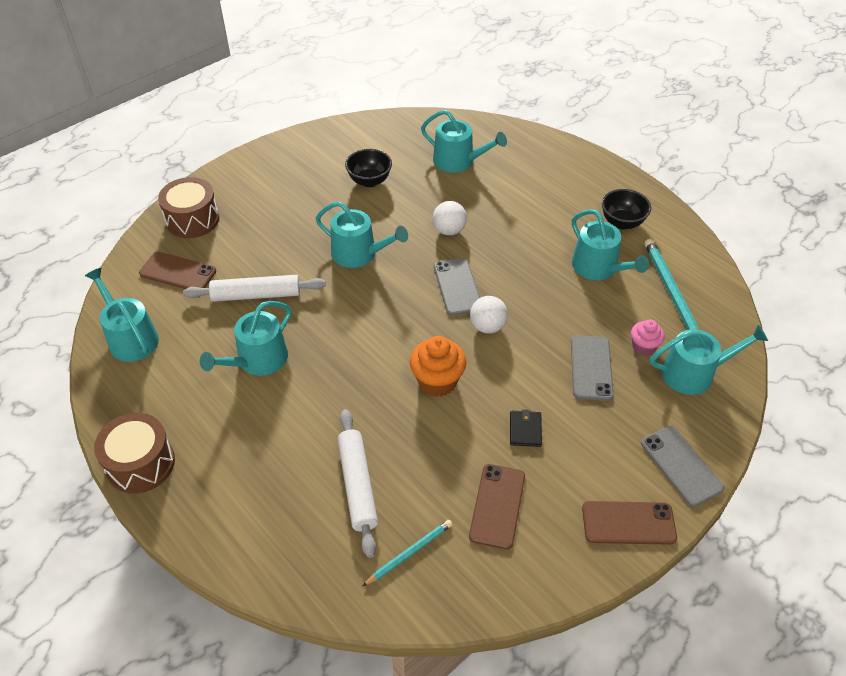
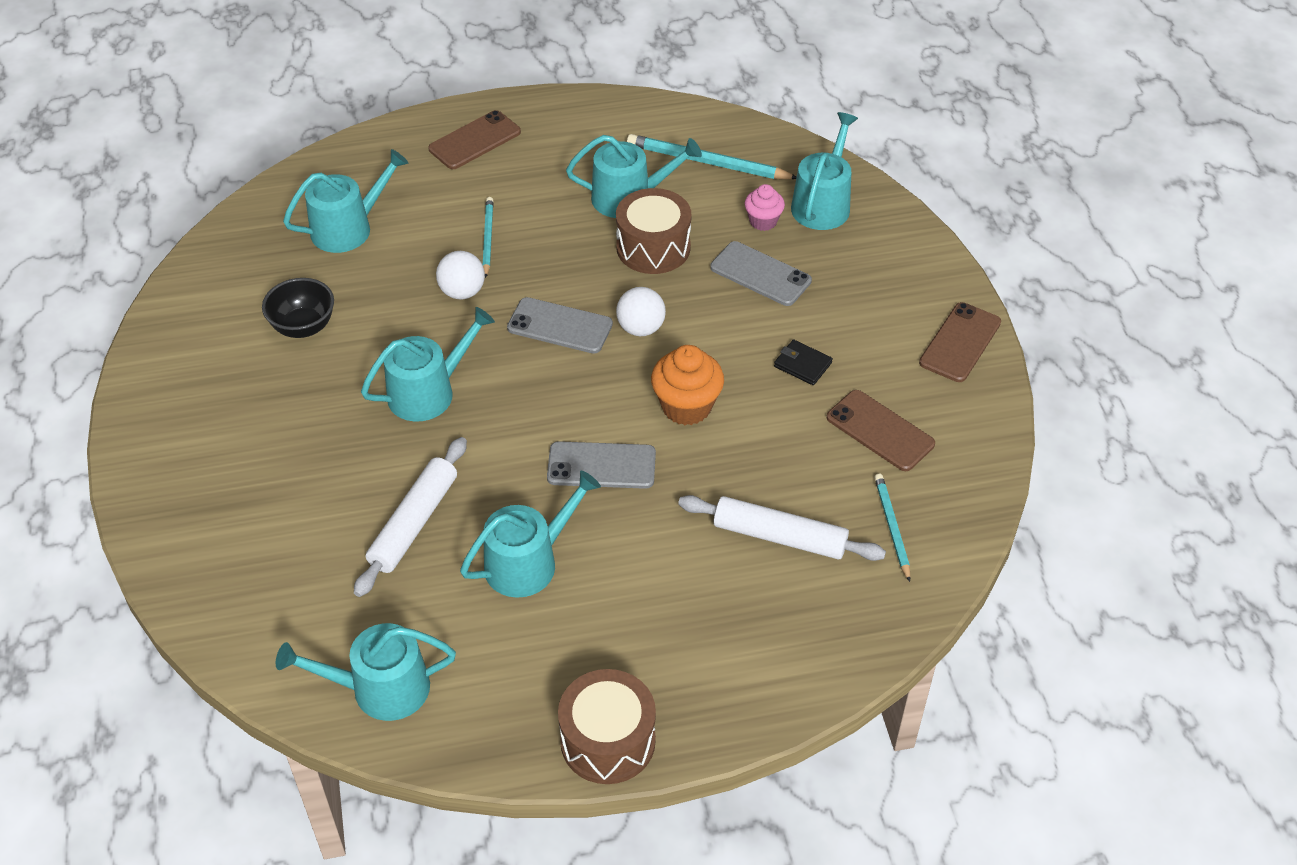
camera: 60 degrees left, 0 degrees up
(178, 272) = (297, 595): brown phone -> brown phone (475, 140)
(192, 220) = (203, 543): brown drum -> brown drum (653, 247)
(258, 360) = (528, 562): turquoise watering can -> turquoise watering can turned 105 degrees counterclockwise
(502, 220) = (487, 238): none -> turquoise pencil
(622, 222) = (579, 145): black bowl -> none
(681, 465) = (921, 272): grey phone -> grey phone (601, 466)

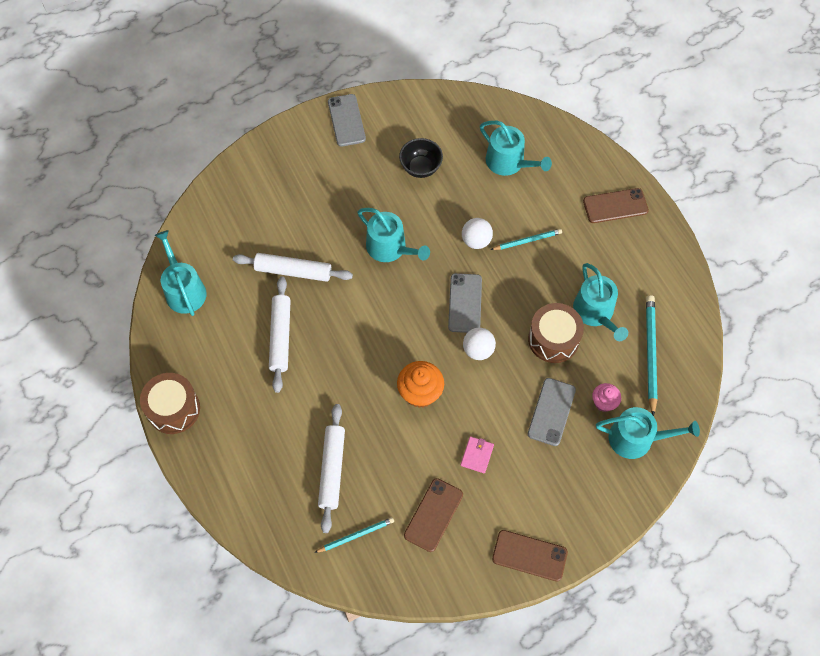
camera: 75 degrees right, 15 degrees up
(475, 140) = (615, 206): brown phone -> brown phone turned 45 degrees counterclockwise
(528, 562) = (281, 337): turquoise watering can -> white rolling pin
(601, 466) = (360, 356): grey phone -> grey phone (346, 120)
(802, 364) = (477, 455): black wallet -> pink wallet

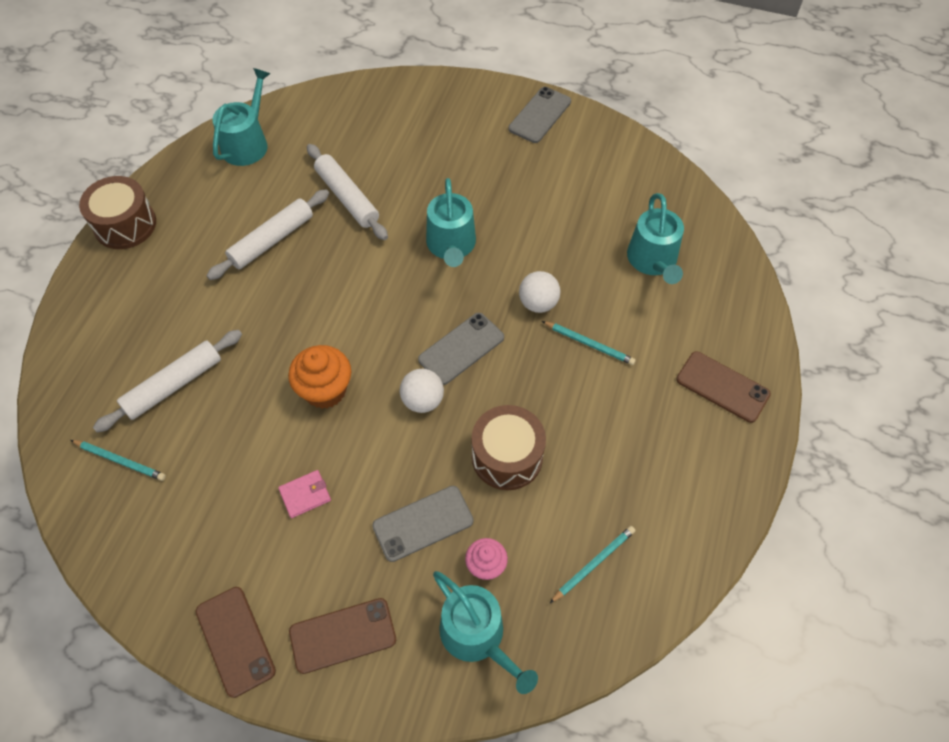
camera: 45 degrees right, 5 degrees down
(420, 168) = (560, 201): black bowl -> none
(433, 515) = (202, 510): brown phone -> brown phone (343, 635)
(595, 313) = (581, 470): turquoise watering can -> none
(650, 353) = (593, 564): turquoise pencil -> turquoise pencil, size x0.61

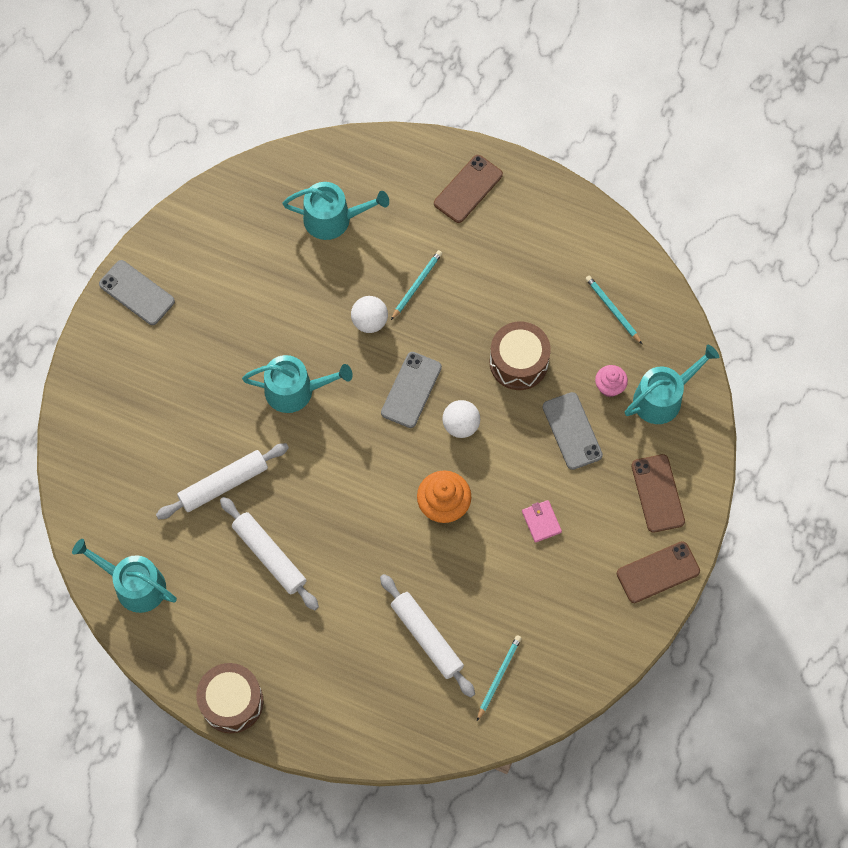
camera: 85 degrees left, 10 degrees up
(461, 348) = (411, 390): grey phone -> grey phone turned 60 degrees clockwise

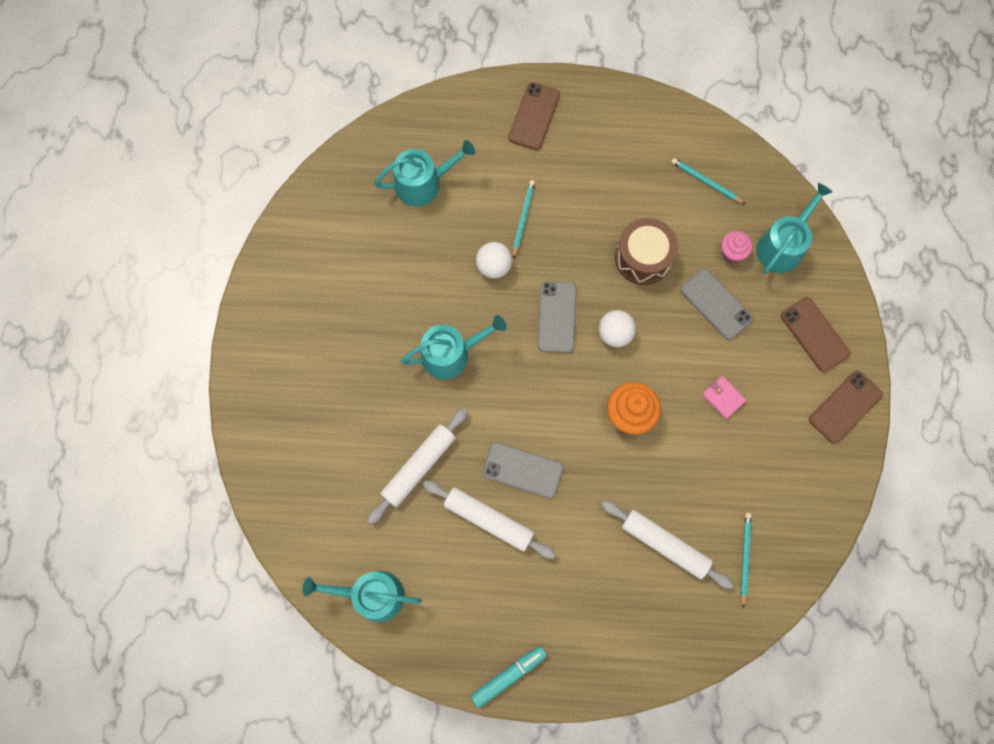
camera: 20 degrees left, 5 degrees up
(137, 293) = (267, 313): grey phone -> grey phone (522, 470)
(232, 702) = (508, 675): brown drum -> turquoise marker

